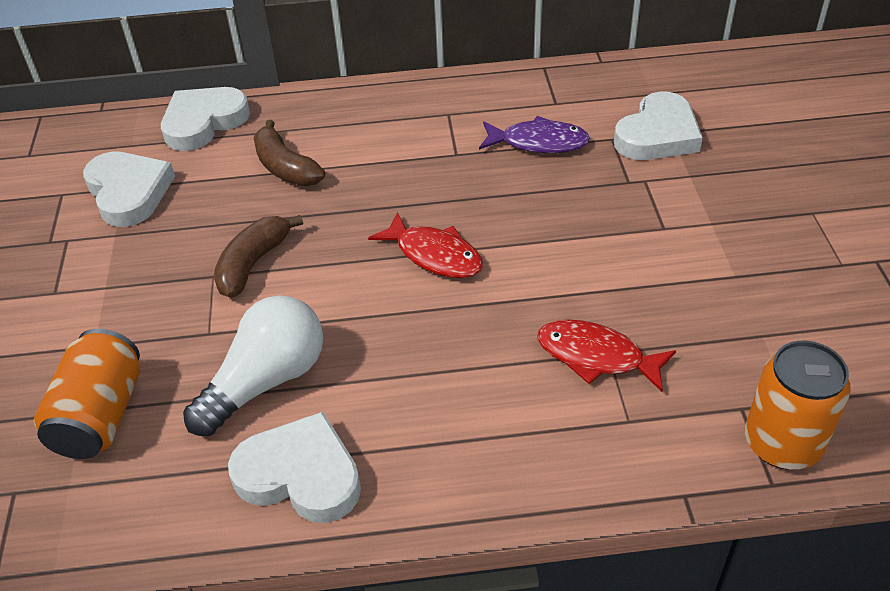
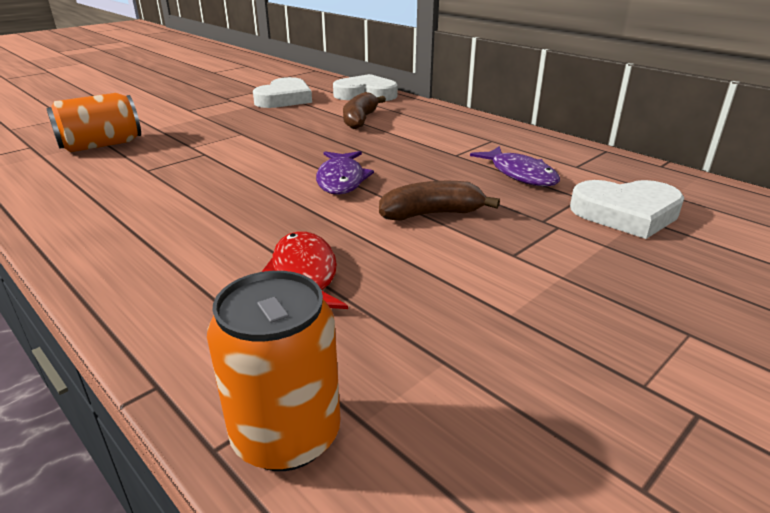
camera: 50 degrees right, 15 degrees down
(253, 264) = (264, 138): brown banana -> brown banana (431, 214)
(266, 381) = (163, 172): white light bulb -> none
(300, 475) = (83, 207): white heart -> none
(434, 255) = (341, 180): red fish -> purple fish

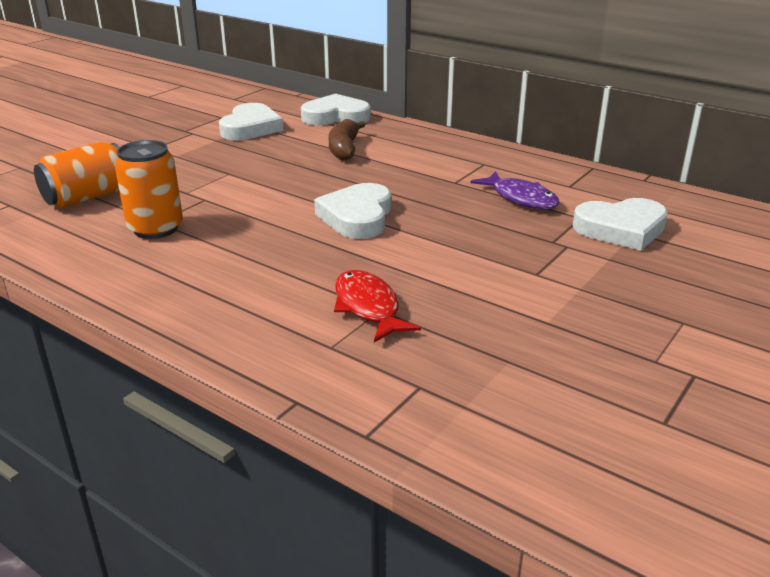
camera: 10 degrees left, 0 degrees up
(286, 435) = (414, 421): orange can -> orange can (155, 228)
(341, 180) = (357, 217): purple fish -> white heart
(431, 214) = (454, 243): brown banana -> none

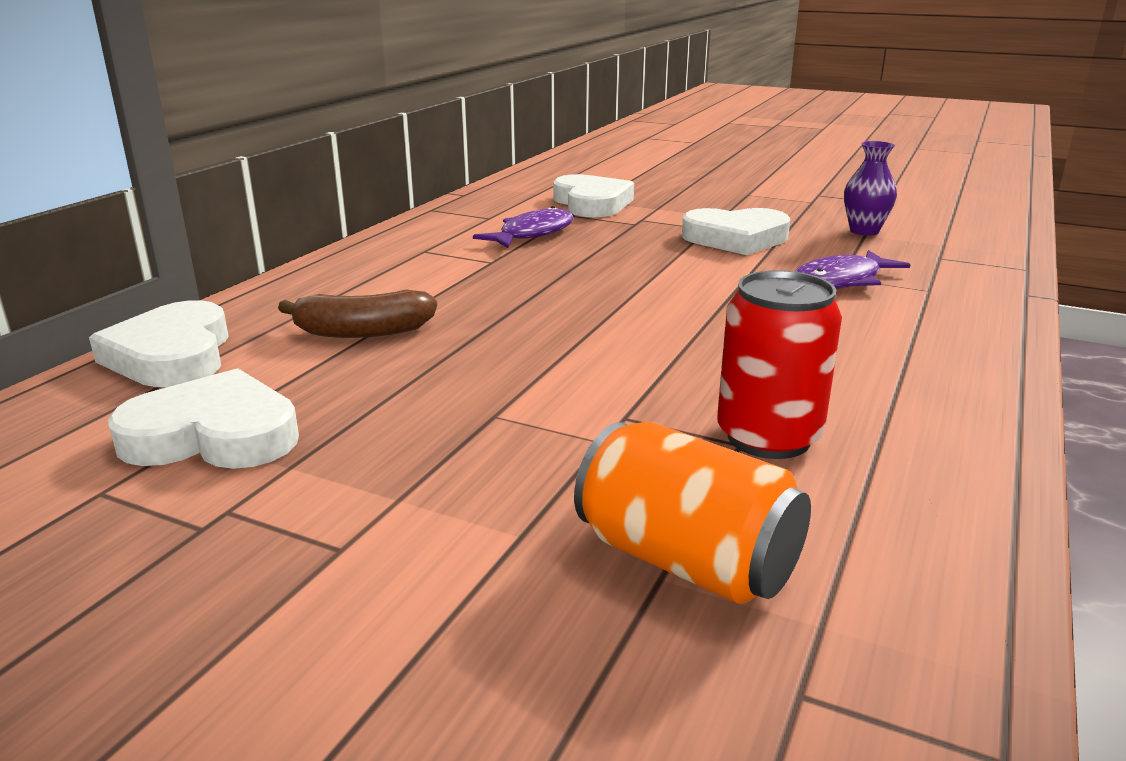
camera: 100 degrees left, 5 degrees down
(155, 228) = (768, 437): orange can -> red can
(357, 217) = (629, 302): white heart -> white heart (736, 238)
(368, 307) = (841, 281): red fish -> purple fish
(520, 363) = (864, 231): none -> purple vase

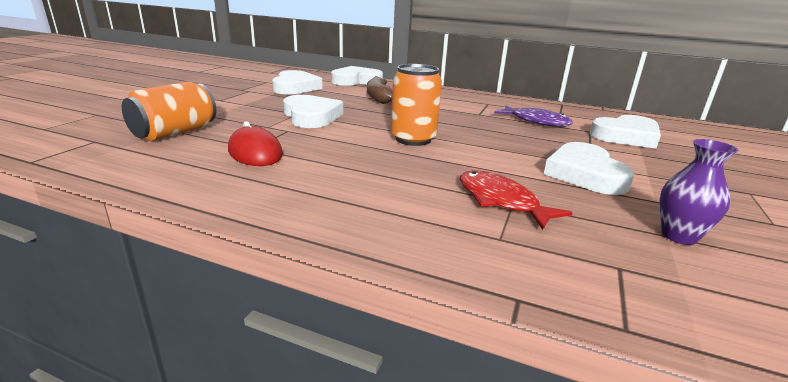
camera: 85 degrees right, 0 degrees up
(520, 397) = (311, 116): none -> white heart
(643, 312) = (413, 139): none -> orange can
(768, 437) = (255, 152): red can -> red mouse
(841, 281) = (501, 201): purple fish -> red fish

